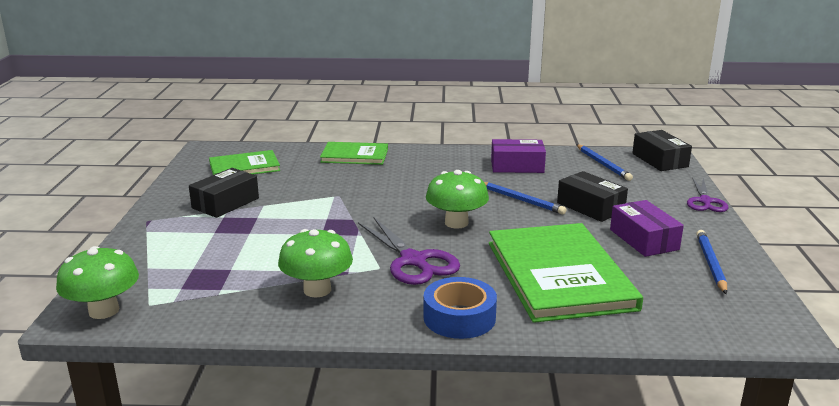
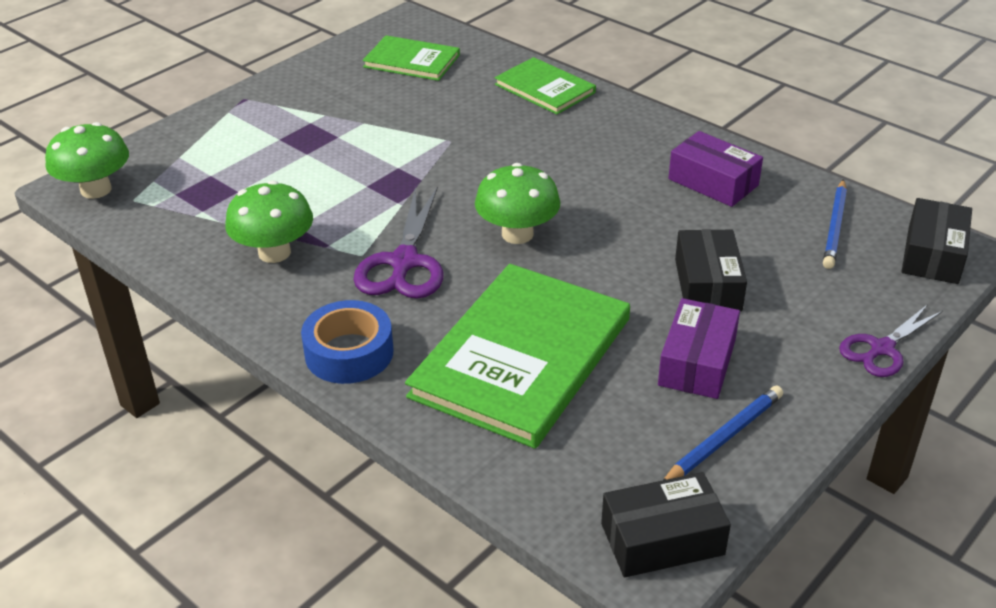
camera: 40 degrees right, 15 degrees up
(225, 203) = (333, 105): black box -> black box (662, 539)
(521, 200) = (638, 236): blue pencil -> none

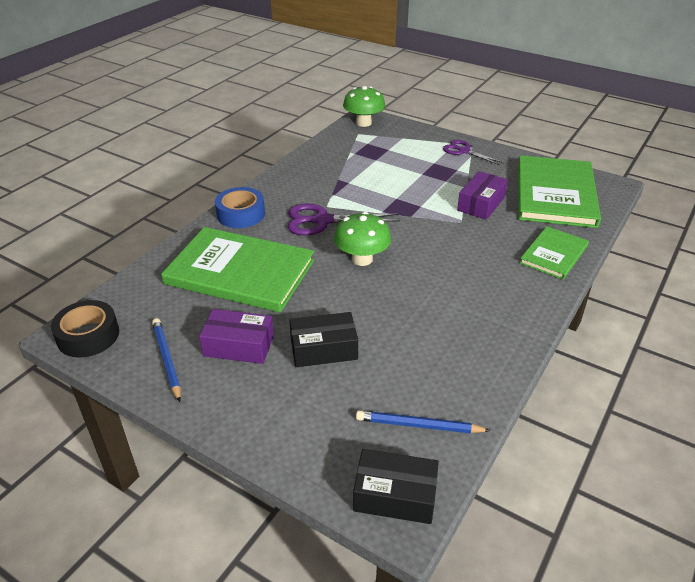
camera: 80 degrees right, 0 degrees up
(274, 253) = (322, 179): green mushroom -> none
(412, 61) = (555, 194): green book -> green book, size x1.83
(662, 539) = (88, 336): black box -> black tape
(713, 182) = (459, 349): purple box -> purple box (481, 204)
(724, 438) = (167, 360): blue pencil -> blue pencil turned 150 degrees counterclockwise
(881, 349) = (259, 448): purple scissors -> purple scissors (463, 151)

